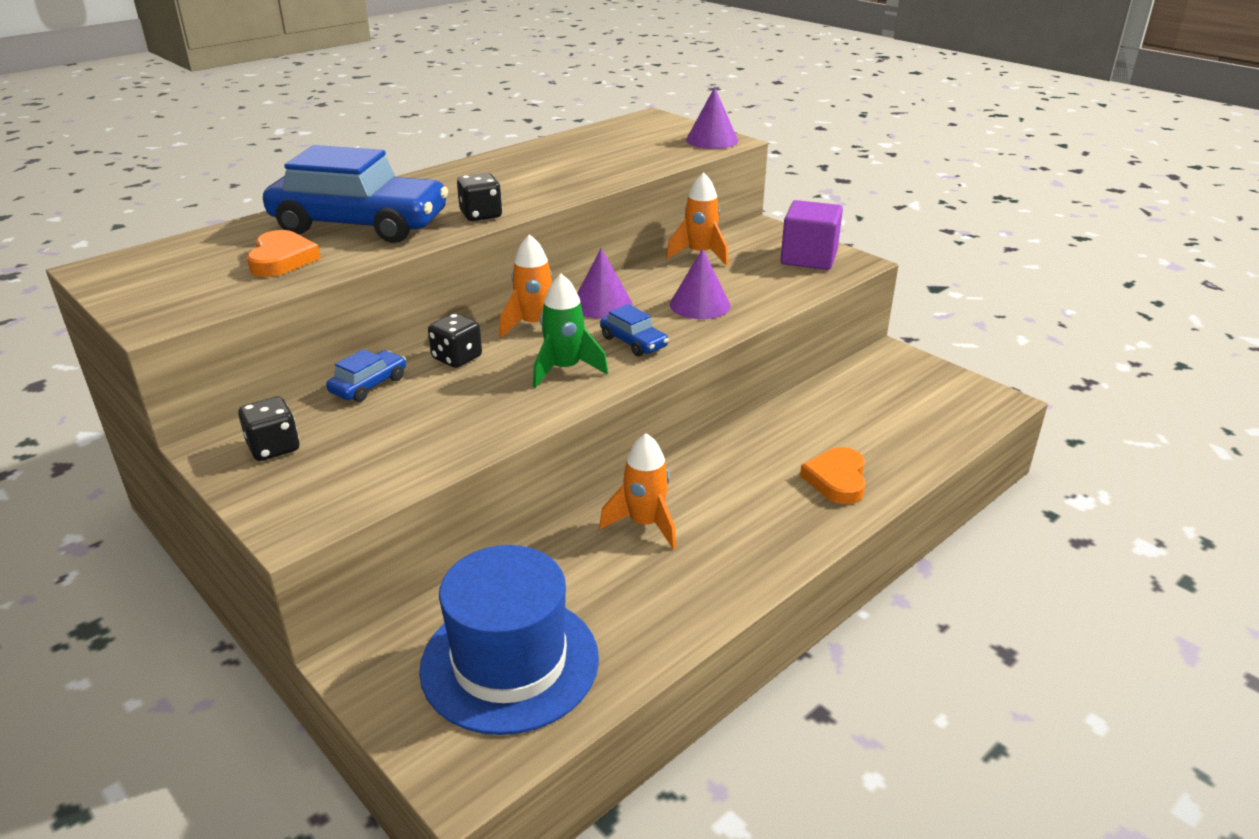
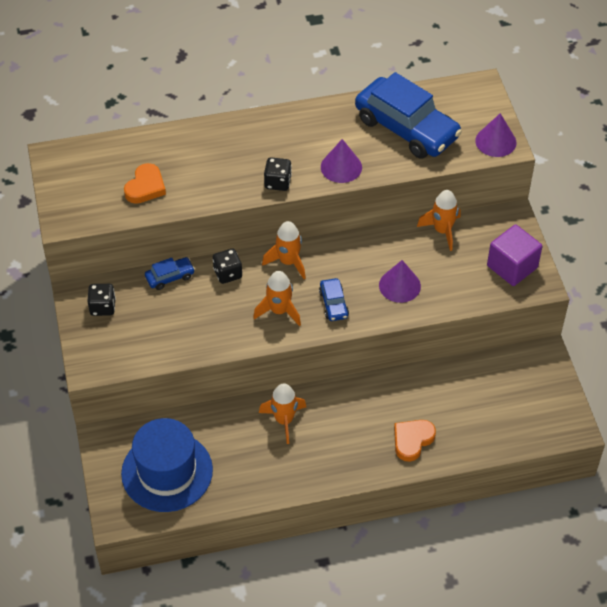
camera: 30 degrees right, 20 degrees up
(360, 224) = (204, 164): blue car -> blue car (406, 128)
(565, 369) = (279, 311): green rocket -> orange rocket
(602, 304) = (341, 258): purple cone -> purple cone (341, 167)

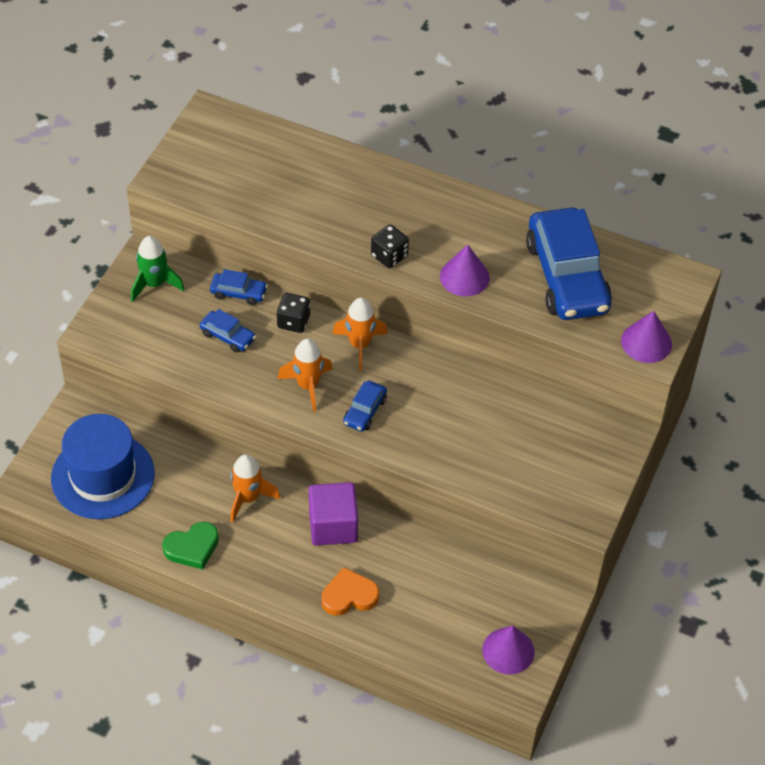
camera: 35 degrees right, 0 degrees up
(103, 307) = (154, 284): black dice -> green rocket
(145, 187) = (263, 189): orange heart -> none
(191, 311) = (228, 336): none -> blue car
(277, 479) = (192, 548): none -> green heart
(399, 285) = (445, 433): purple cone -> purple cone (508, 651)
(442, 231) = (539, 406): orange rocket -> none
(512, 267) = (576, 484): purple cube -> purple cube (333, 526)

